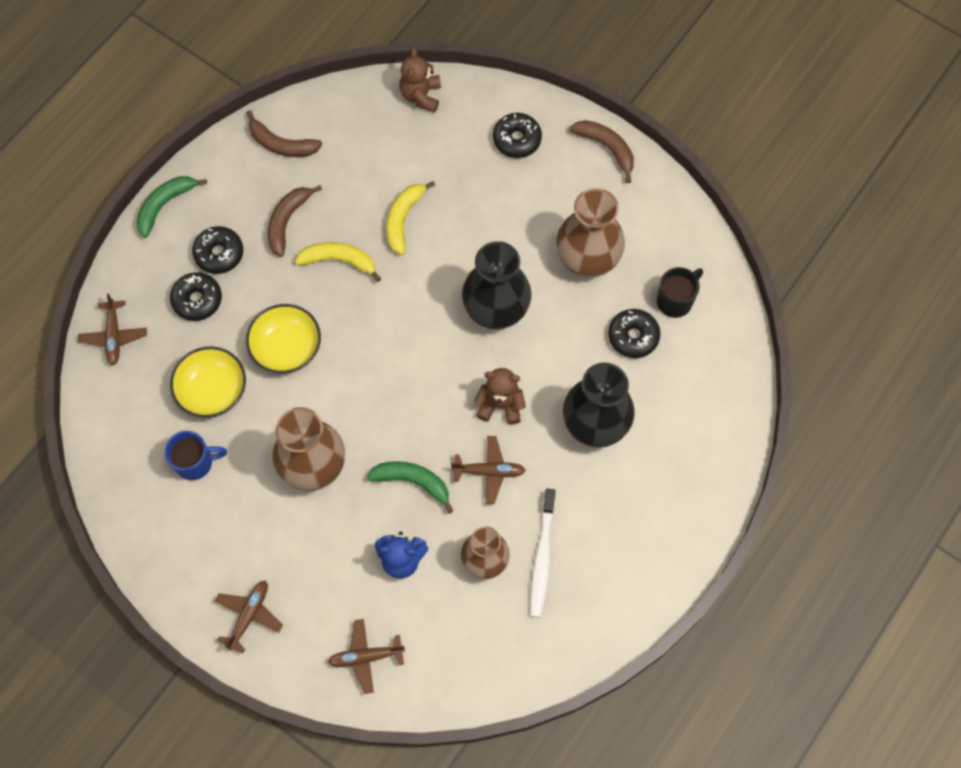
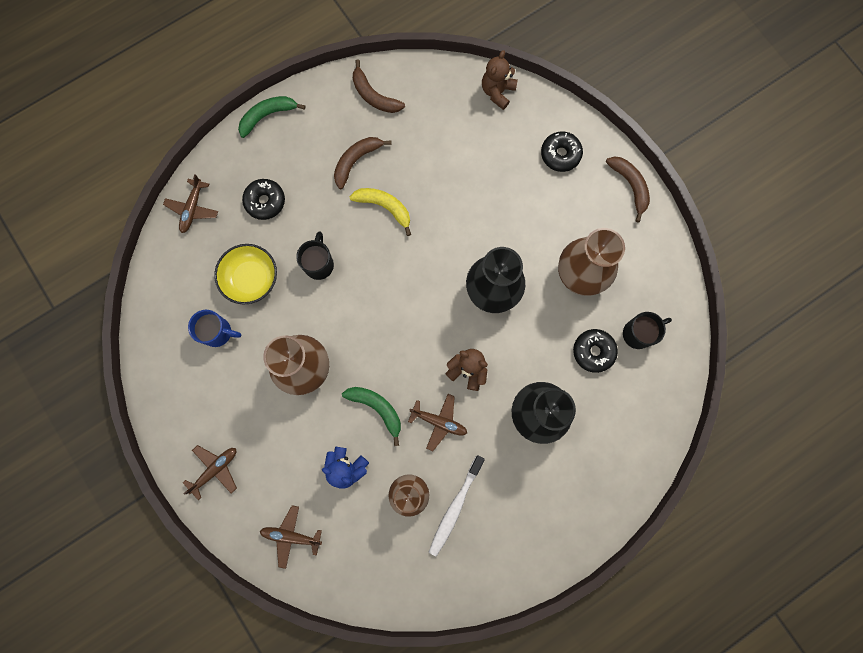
camera: 20 degrees right, 10 degrees up
(219, 253) = (295, 169): black donut -> none
(286, 347) = (319, 264): yellow bowl -> black mug
(403, 219) = (447, 190): yellow banana -> none

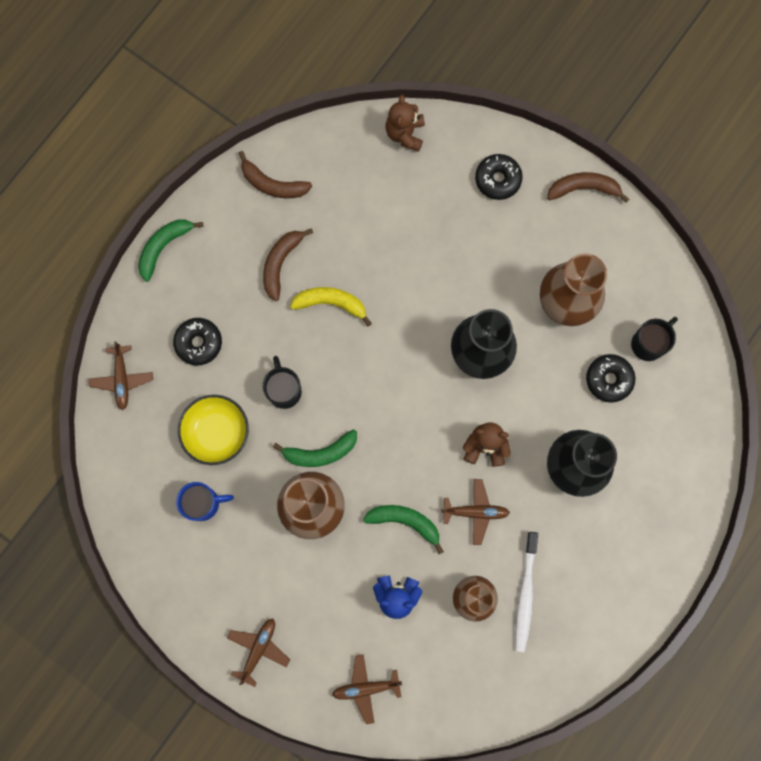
camera: 20 degrees left, 0 degrees up
(329, 325) = (320, 453): none -> green banana
(630, 186) = (584, 188): brown banana -> brown banana turned 45 degrees counterclockwise

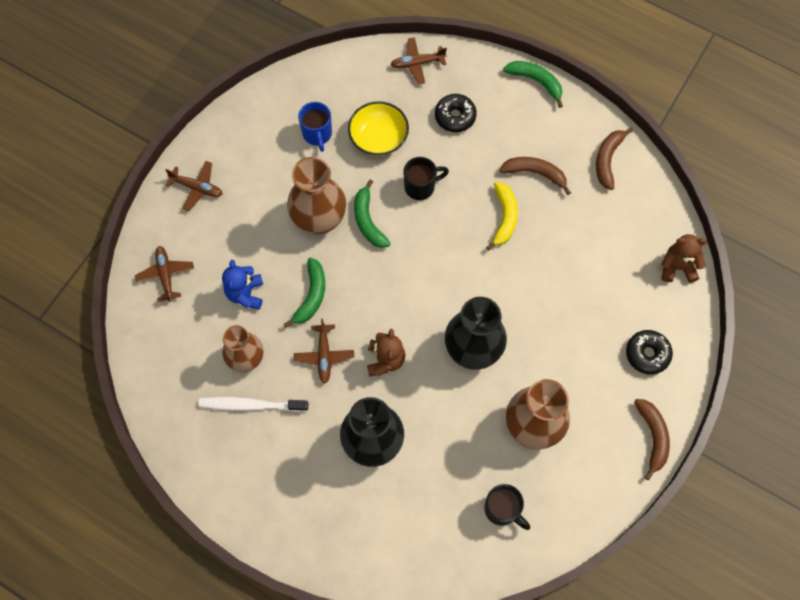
camera: 85 degrees right, 10 degrees down
(609, 379) = (461, 472): black donut -> none

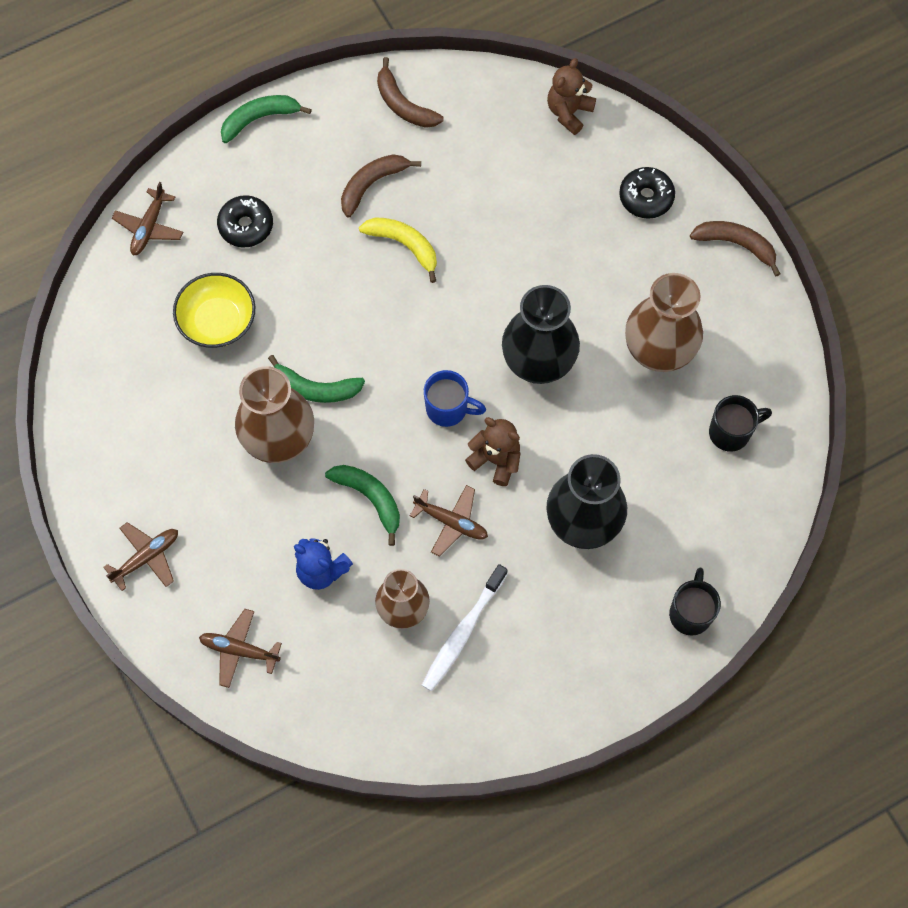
camera: 60 degrees left, 0 degrees up
(317, 134) = (167, 385): blue mug -> blue mug (448, 409)
(421, 187) = (310, 310): black mug -> black mug (690, 613)

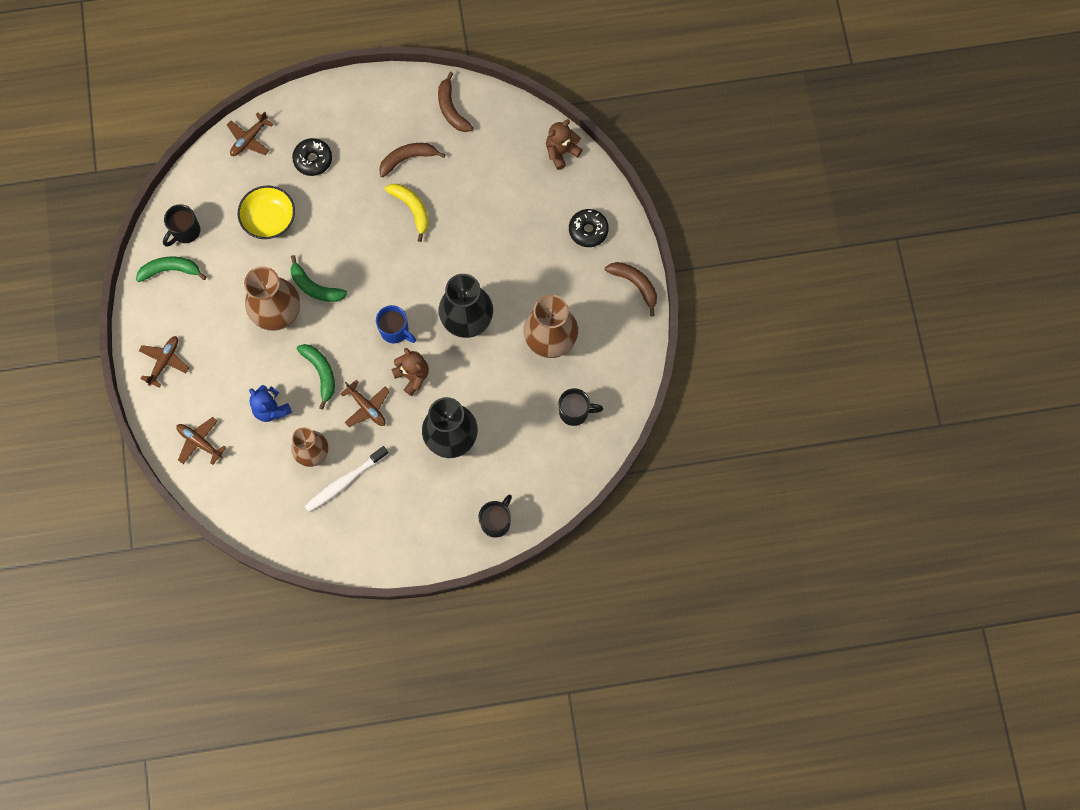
camera: 20 degrees right, 5 degrees up
(108, 375) = (185, 232): none -> black mug
(146, 557) = (164, 361): brown plane -> brown plane turned 45 degrees counterclockwise
(260, 119) = (351, 87): green banana -> green banana (170, 270)

